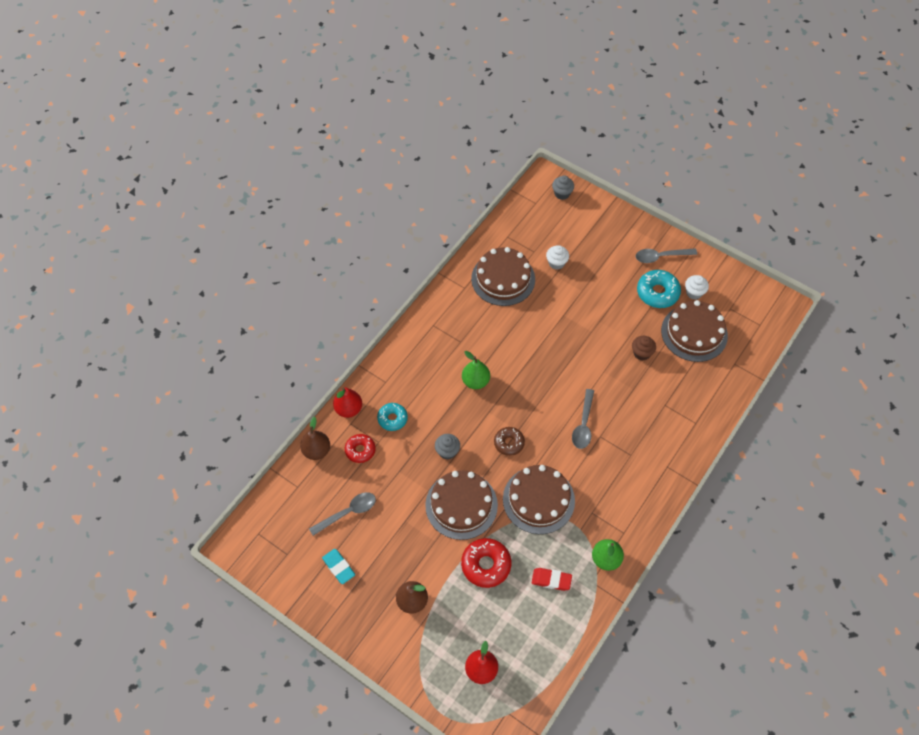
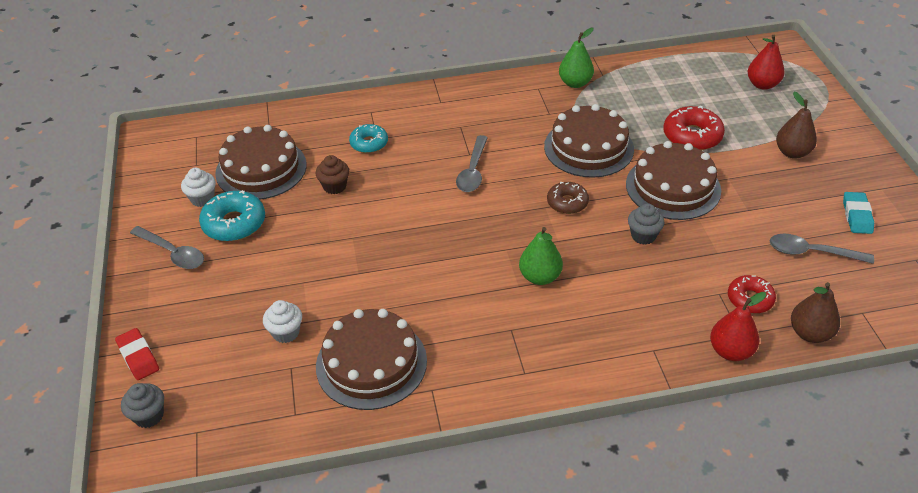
camera: 135 degrees left, 15 degrees down
(392, 419) = (680, 305): turquoise donut -> turquoise donut (369, 143)
(551, 580) = (640, 97): red eraser -> red eraser (138, 357)
(583, 424) = (473, 171): grey spoon -> grey spoon turned 135 degrees clockwise

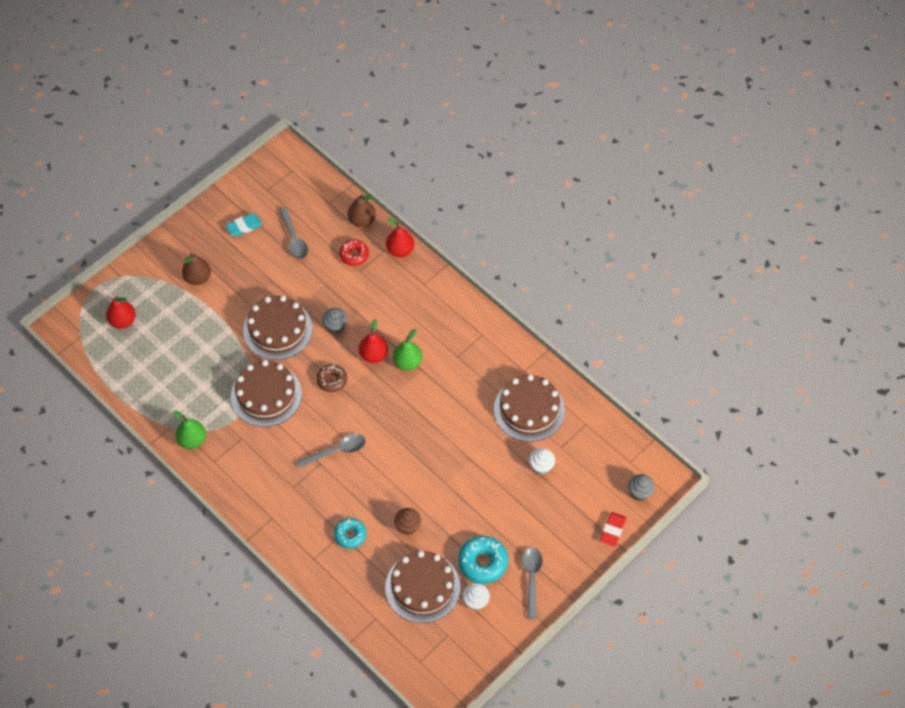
camera: 125 degrees left, 15 degrees up
(575, 251) = (373, 355): none -> red pear
(692, 136) = (214, 340): red donut -> none

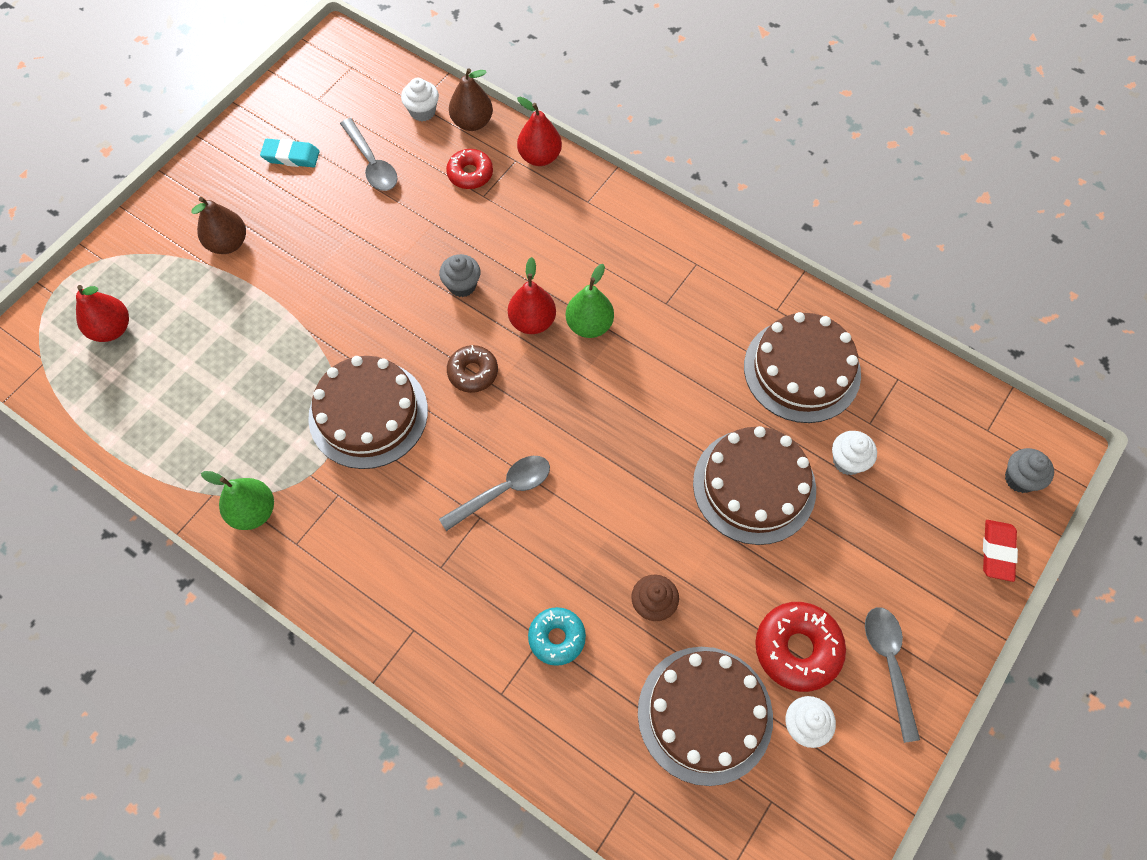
camera: 10 degrees left, 5 degrees up
(244, 226) = (291, 156): turquoise eraser -> turquoise eraser turned 45 degrees clockwise
(277, 329) = (369, 304): brown cake -> brown cake (754, 486)
(332, 208) = (422, 111): none -> white cupcake
(482, 562) = (797, 649): turquoise donut -> red donut

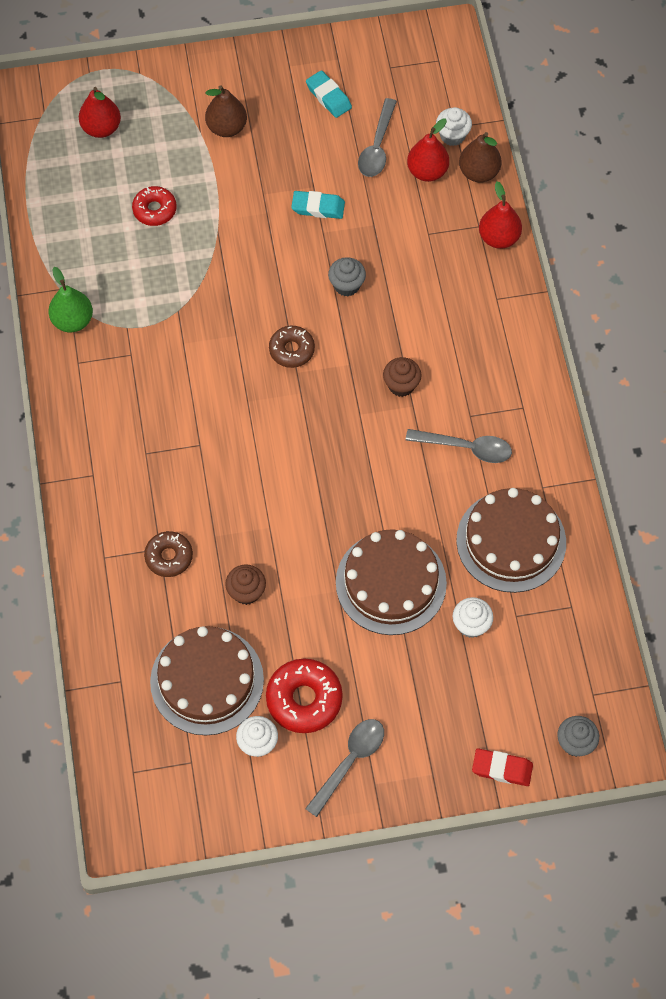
camera: 45 degrees right, 0 degrees up
(368, 414) = (199, 319): brown cake -> none
(373, 245) = (318, 207): none -> turquoise eraser
(470, 174) = (436, 210): red donut -> red donut (154, 210)
(503, 490) = (231, 442): grey spoon -> grey spoon (466, 447)
(532, 321) = (366, 350): red pear -> red pear (427, 171)
(557, 638) = (169, 557): turquoise donut -> brown donut
(589, 325) = (401, 385): green pear -> brown cupcake
(997, 552) = (502, 769): red eraser -> red eraser turned 45 degrees clockwise

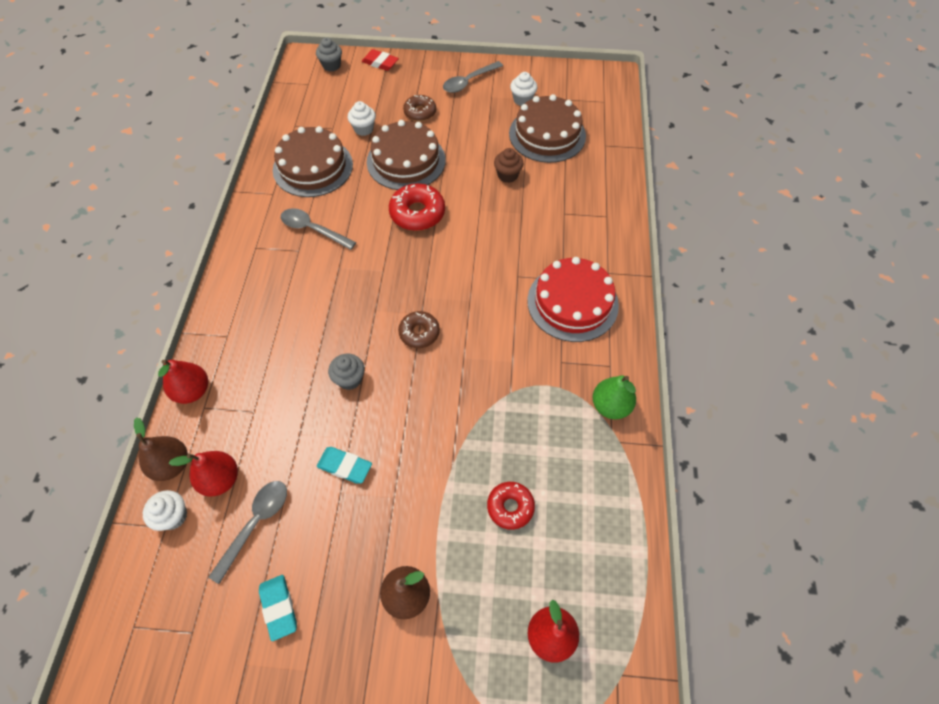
camera: 165 degrees left, 5 degrees down
(129, 426) = (572, 302): none -> red cake
(169, 557) = (558, 206): brown donut -> brown donut (420, 112)
(304, 699) = (486, 114): red donut -> red donut (417, 213)
(401, 385) = (340, 284): brown cupcake -> none

